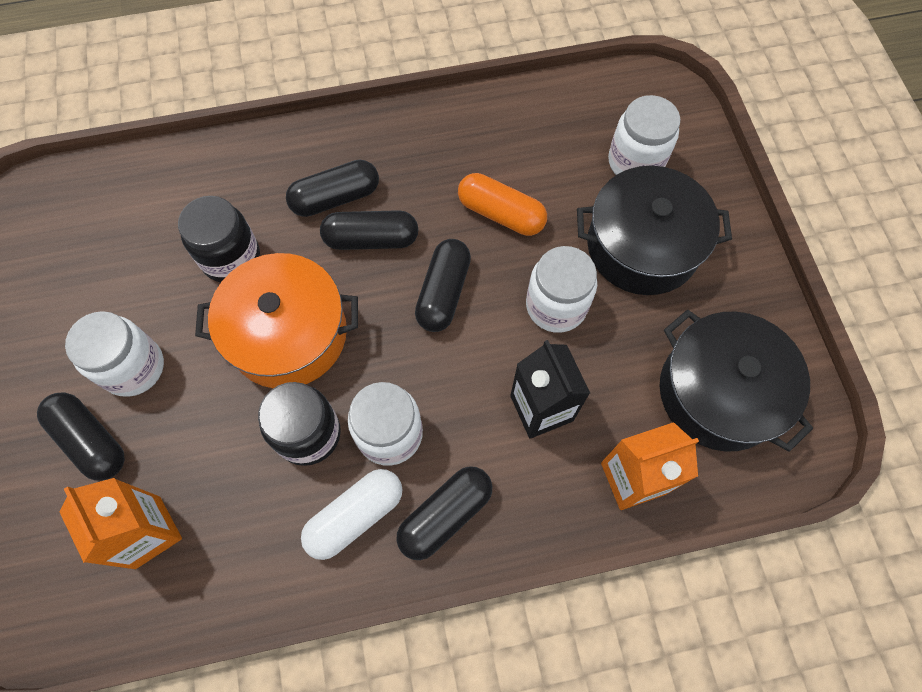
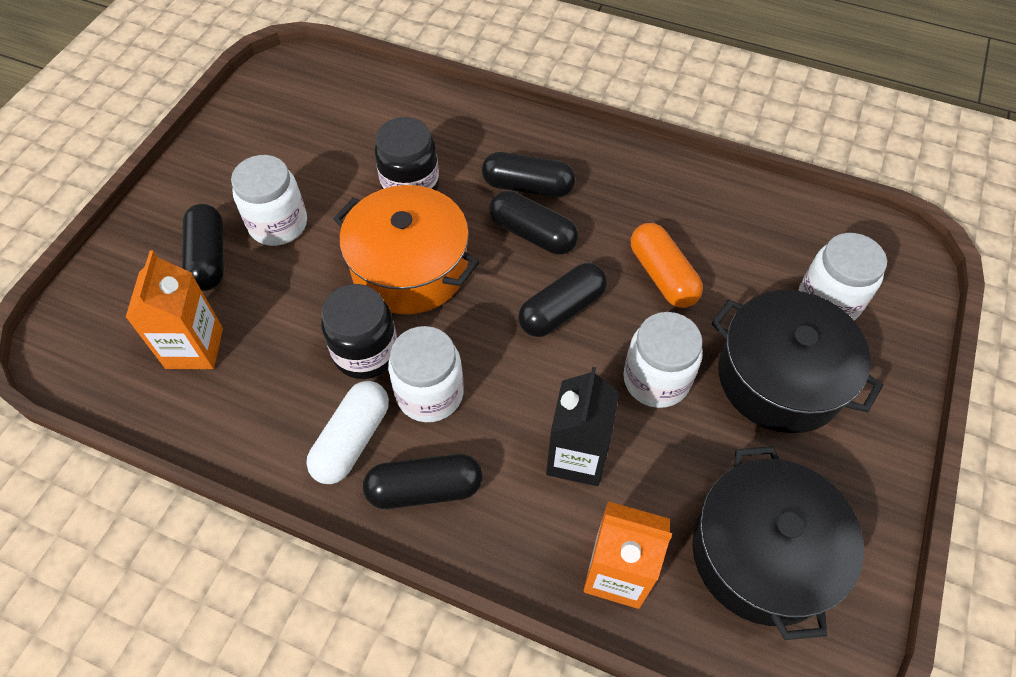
camera: 35 degrees right, 10 degrees down
(355, 516) = (352, 440): white capsule -> white capsule turned 60 degrees counterclockwise

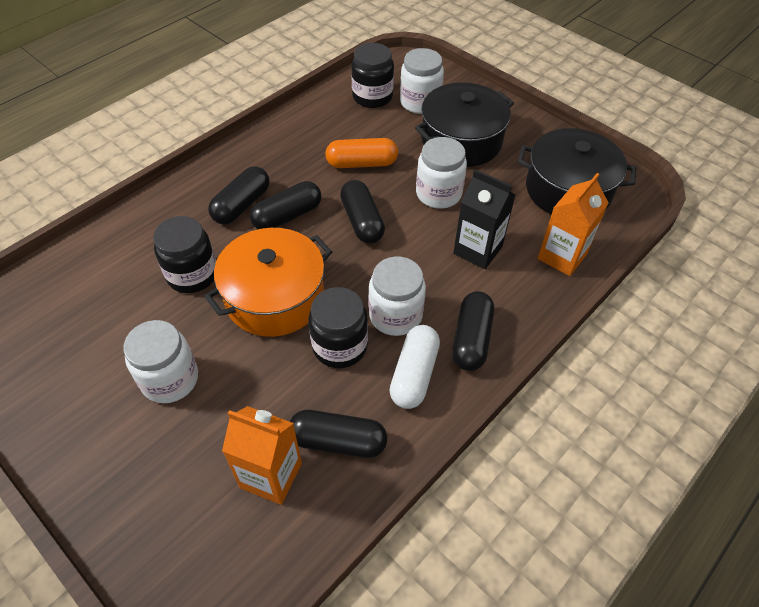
camera: 70 degrees left, 5 degrees down
(209, 258) = (173, 444): black capsule -> black capsule (338, 441)
(352, 440) = (414, 374): white capsule -> white capsule turned 60 degrees clockwise
(799, 243) = (372, 97): none -> black jar

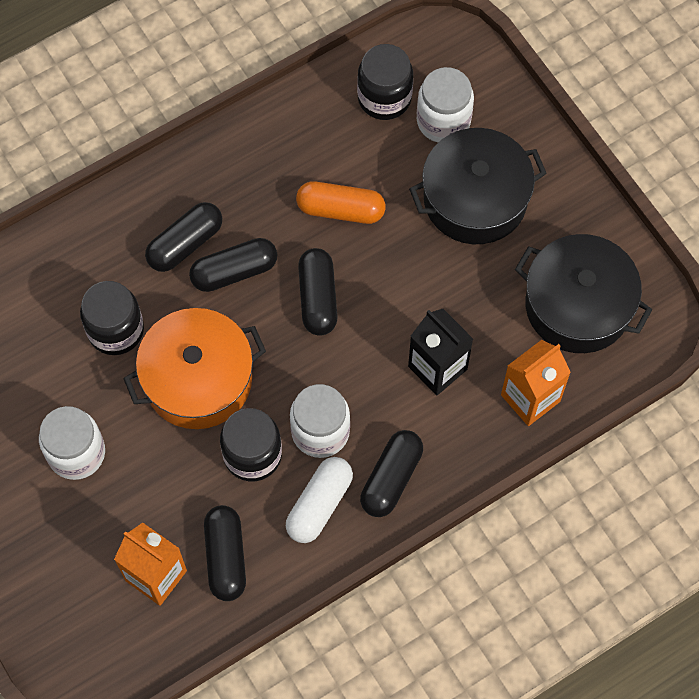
camera: 15 degrees right, 15 degrees up
(338, 441) = (226, 557): black capsule -> black capsule turned 60 degrees clockwise
(438, 194) = (419, 277): white jar -> none

